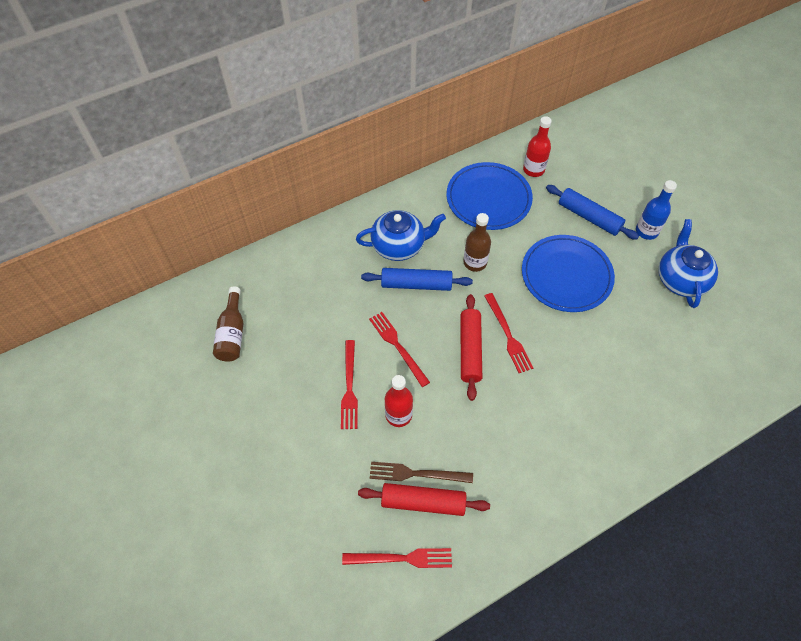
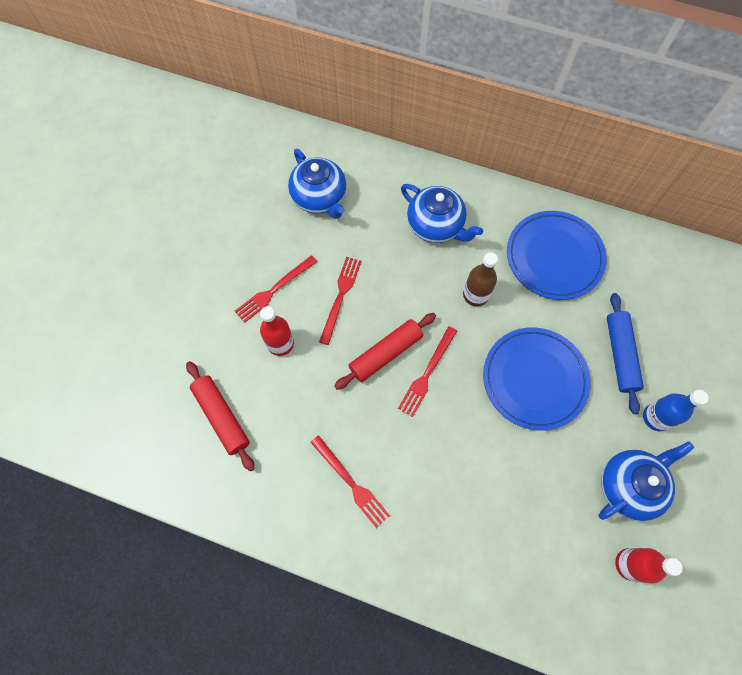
camera: 50 degrees right, 10 degrees up
(232, 333) = (250, 175): brown bottle -> none
(302, 301) = (320, 198): none -> blue teapot
(401, 558) = (165, 435): red fork -> red fork (351, 483)
(416, 284) = (411, 266): blue rolling pin -> none
(416, 474) = (241, 394): brown fork -> none
(533, 170) = (626, 270): red bottle -> red bottle (629, 564)

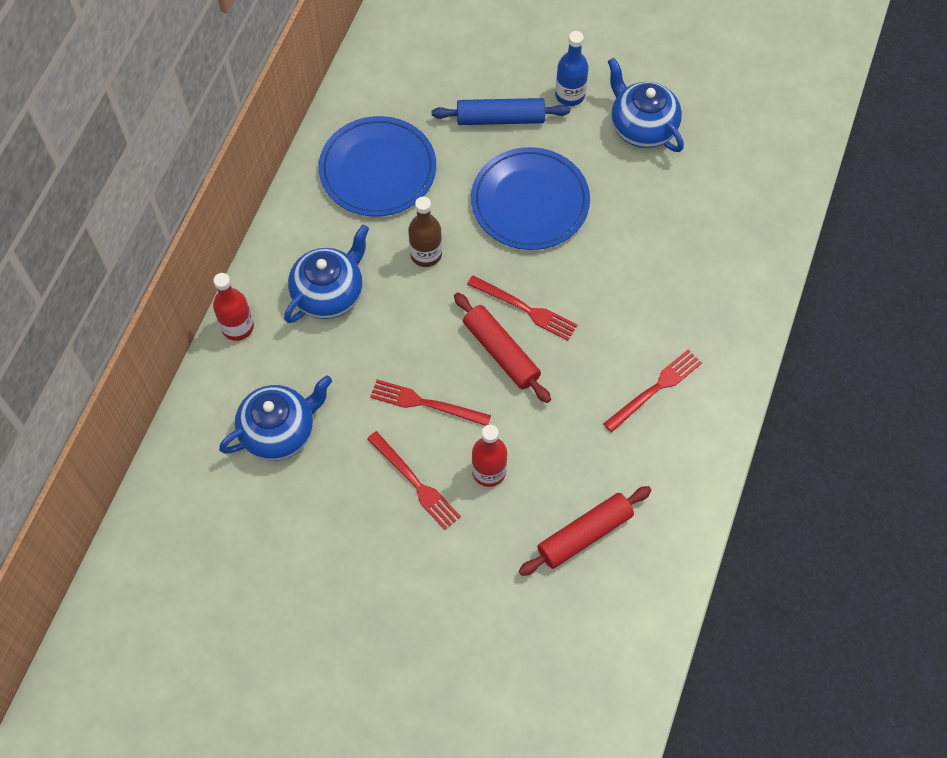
camera: 90 degrees left, 5 degrees down
(629, 564) = (719, 136): red bottle -> red bottle (237, 327)

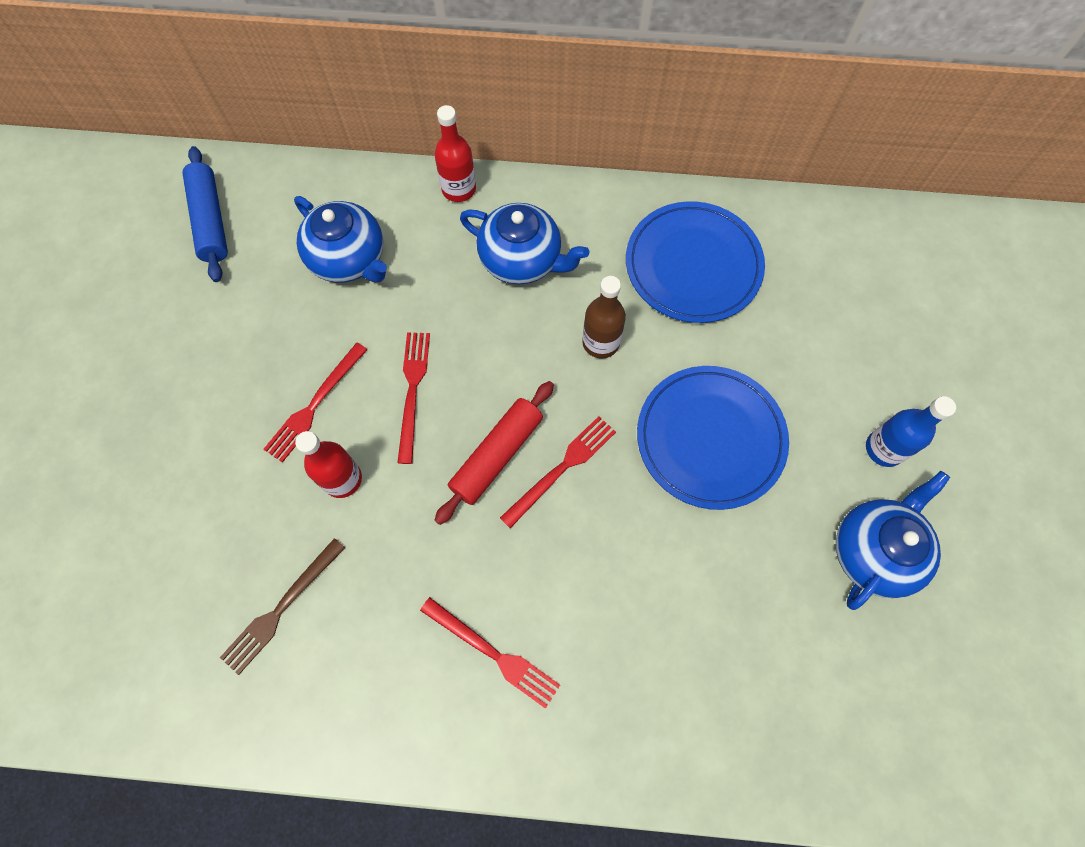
camera: 75 degrees right, 5 degrees up
(500, 118) = (814, 376): blue rolling pin -> blue rolling pin (210, 220)
(525, 309) = (561, 468): red fork -> red fork turned 150 degrees counterclockwise
(584, 534) = (281, 608): red rolling pin -> brown fork

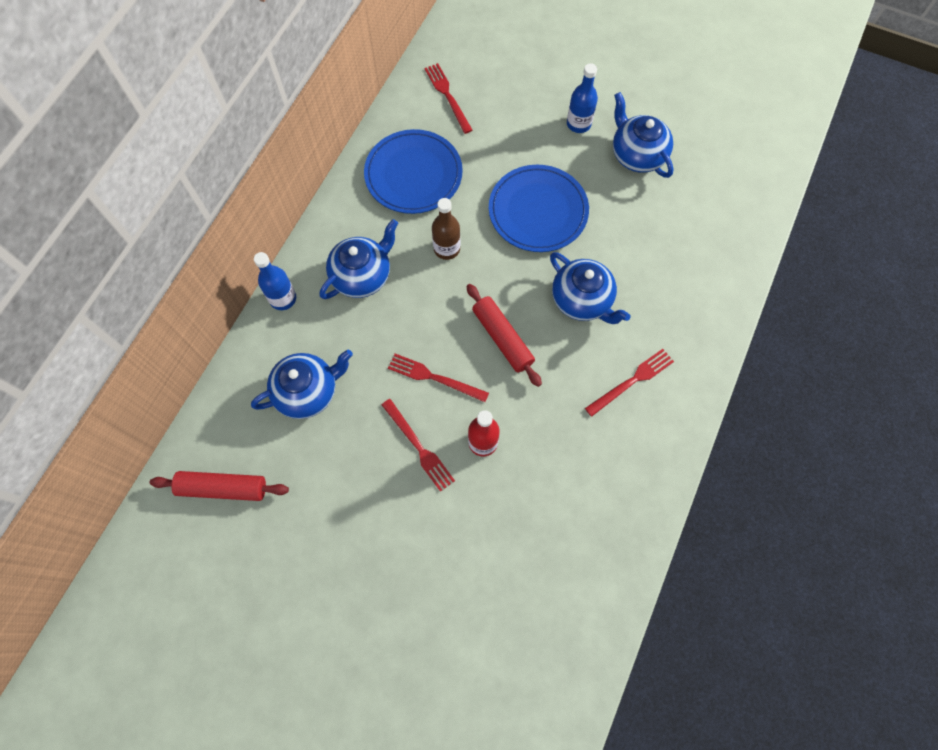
camera: 70 degrees left, 0 degrees up
(210, 220) = (223, 488): blue rolling pin -> red rolling pin
(281, 608) = (561, 506): brown fork -> none
(459, 189) = (283, 298): red bottle -> blue bottle
(561, 468) = (526, 302): red fork -> red fork (447, 96)
(594, 543) = (582, 300): none -> blue teapot

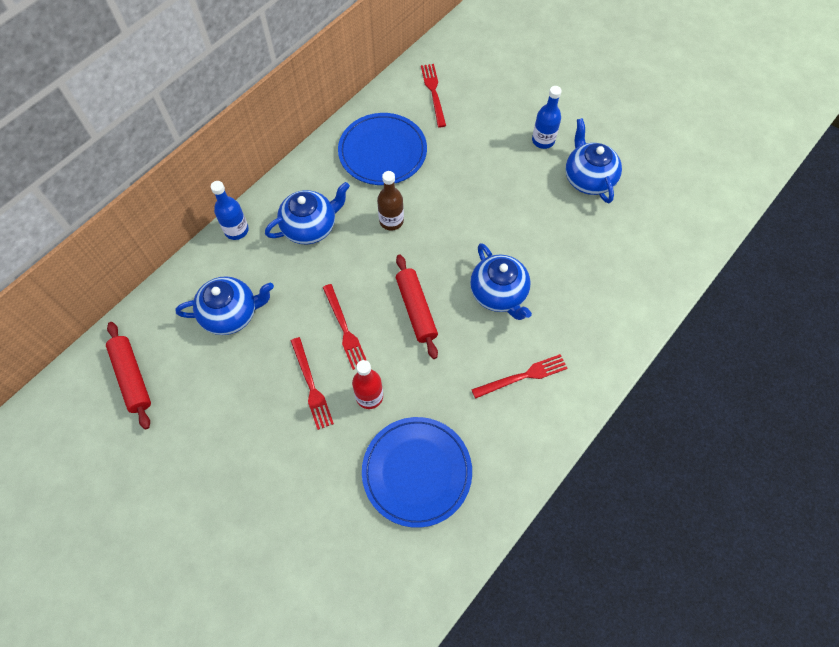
camera: 15 degrees right, 5 degrees down
(223, 488) = (132, 377): red rolling pin -> red rolling pin turned 45 degrees clockwise
(434, 377) = (344, 329): red fork -> red fork turned 150 degrees counterclockwise
(538, 211) = (483, 207): blue plate -> blue plate (417, 472)

